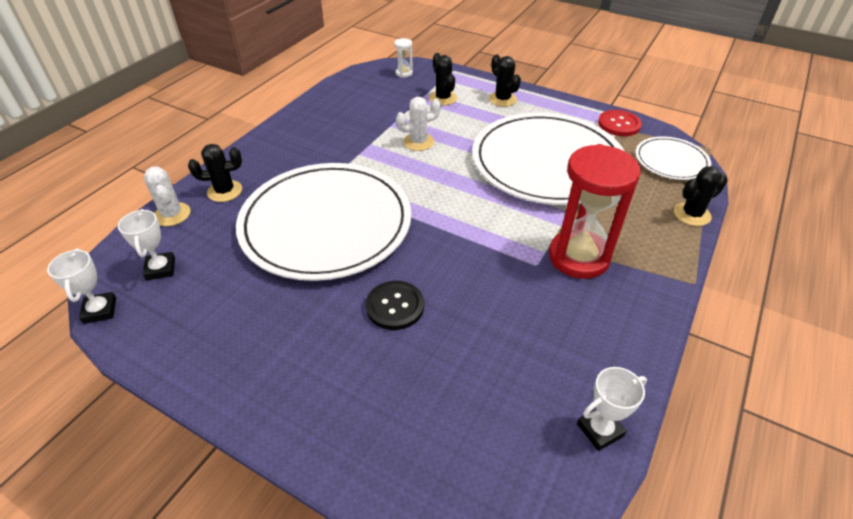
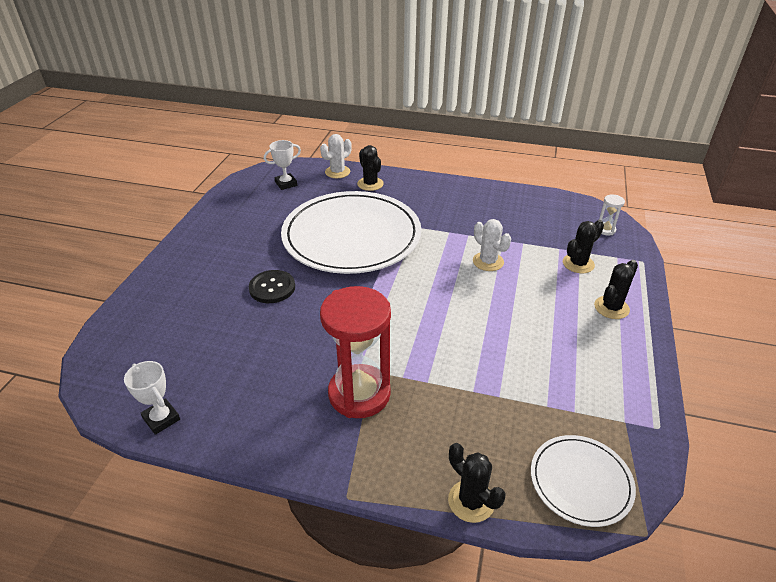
camera: 75 degrees right, 5 degrees down
(100, 310) = (248, 176): white trophy -> none
(547, 162) = (506, 357): white plate -> none
(619, 124) = (634, 421): red button -> none

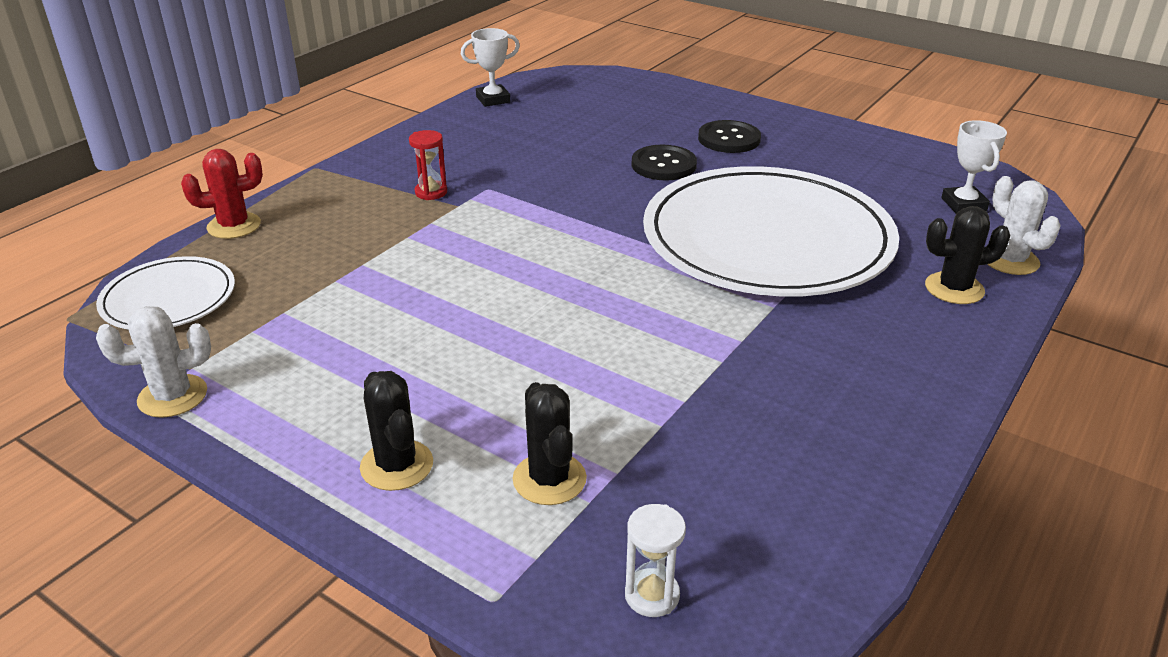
camera: 110 degrees right, 5 degrees down
(222, 267) = (729, 139): none -> black button
(359, 394) = (431, 192): red hourglass -> red hourglass, size x0.42
(471, 501) = (234, 226): black cactus -> red cactus
(488, 261) = (623, 359): white cactus -> white cactus (172, 396)

